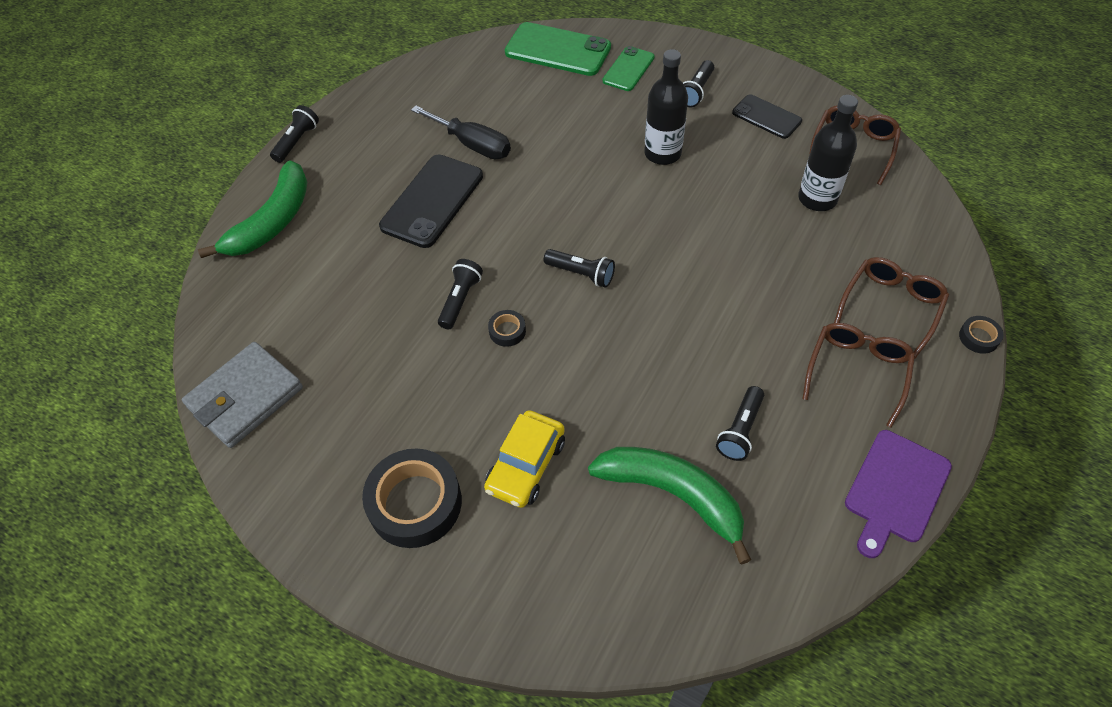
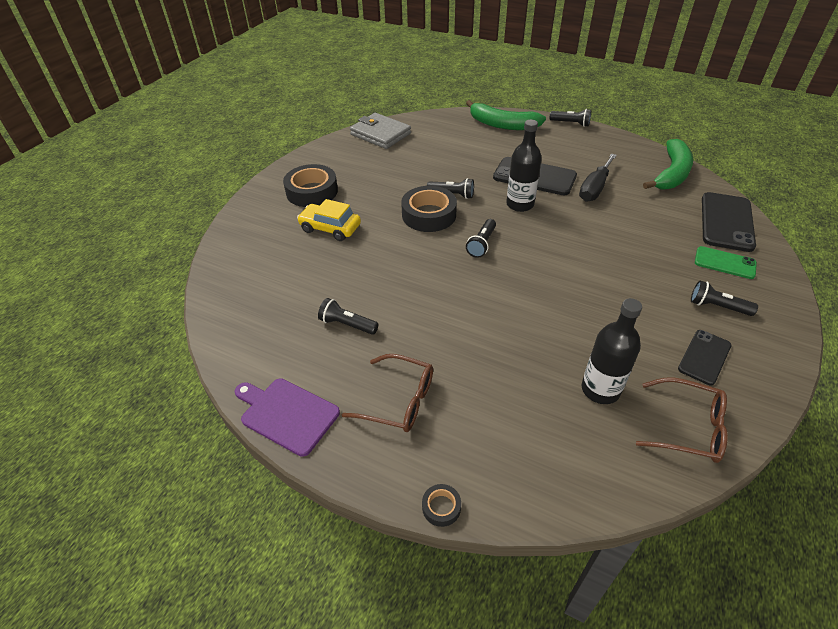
camera: 85 degrees right, 10 degrees down
(507, 331) = (429, 215): black tape -> black tape, size x2.24
(557, 50) = (726, 222): green phone -> black phone
(662, 153) = (623, 284): black bottle -> black bottle (520, 204)
(672, 494) = (302, 290): green banana -> green banana (671, 173)
(891, 306) = (473, 435): brown glasses -> none

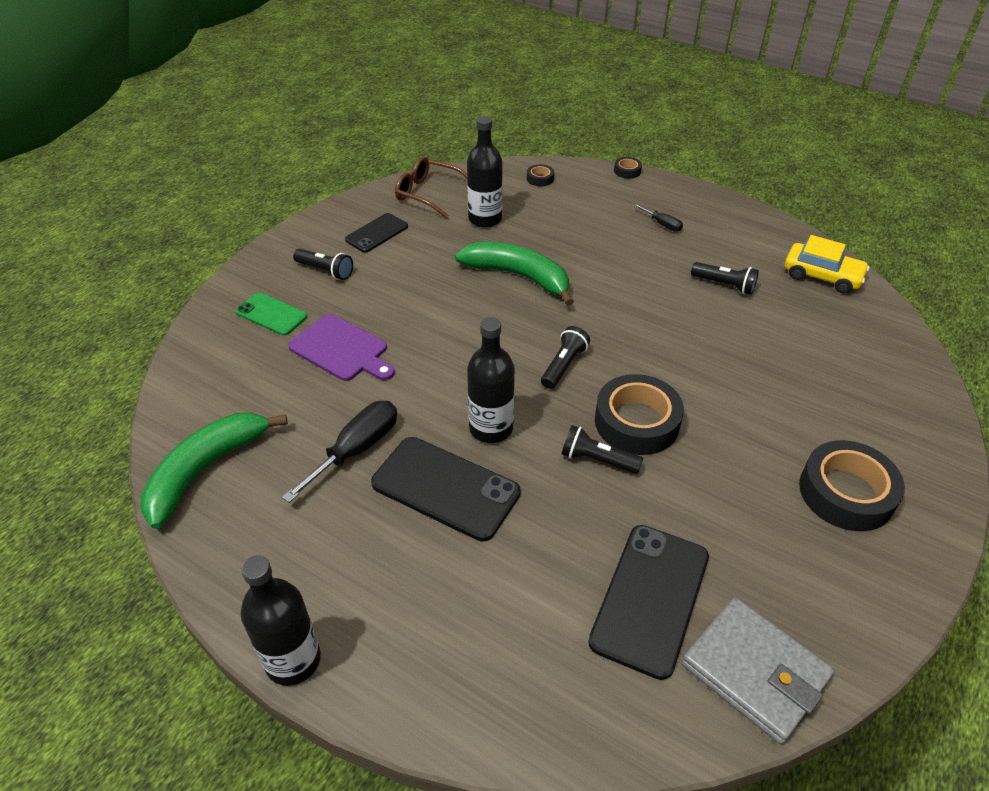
camera: 175 degrees left, 0 degrees up
(287, 414) = (758, 223): purple cutting board -> purple cutting board (341, 349)
(330, 228) = (786, 411): yellow car -> yellow car (822, 276)
(399, 400) = (662, 224): brown glasses -> black screwdriver
(502, 125) = (456, 675): green banana -> green banana (518, 276)
(559, 475) = (540, 178): none -> black tape
(571, 123) = (293, 660): black flashlight -> black bottle
(726, 222) = (211, 369): black phone -> black phone (650, 598)

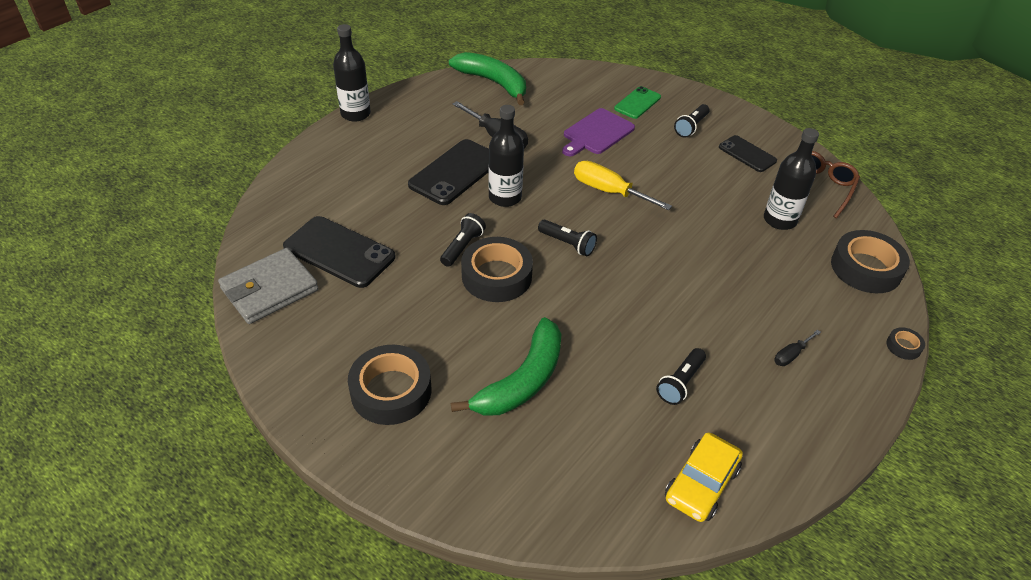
camera: 95 degrees right, 0 degrees up
(461, 335) = (608, 191): none -> yellow screwdriver
(518, 276) = (689, 232): green banana -> green banana (522, 380)
(540, 178) = (866, 268): black tape -> black tape, size x2.24

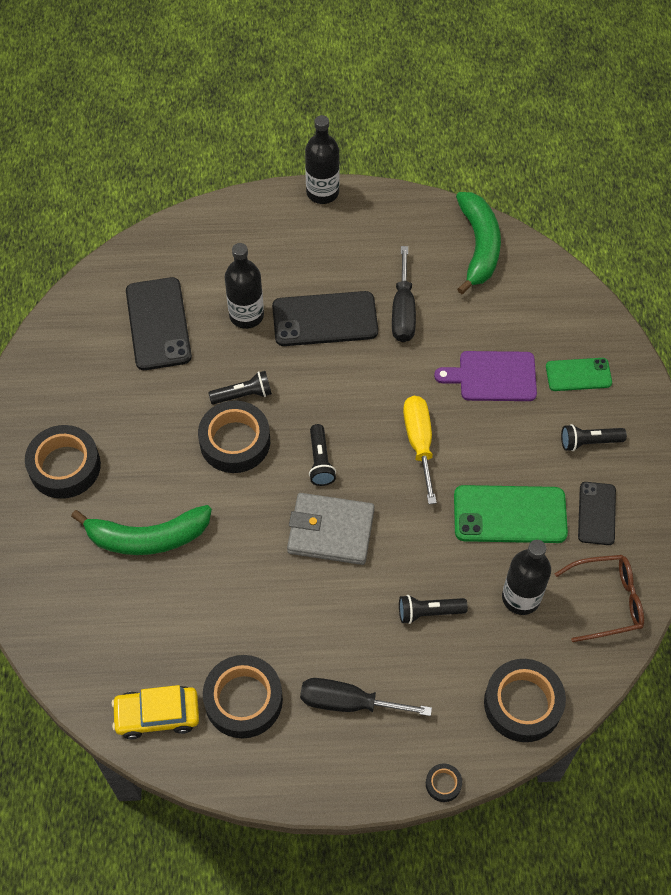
camera: 50 degrees right, 15 degrees up
(269, 289) = (82, 317): grey wallet -> grey wallet (330, 531)
(505, 197) = (331, 377): black bottle -> black bottle (246, 315)
(680, 383) = (242, 642): black flashlight -> black flashlight (428, 612)
(710, 187) = (510, 514): none -> green phone
(735, 416) = (243, 700): none -> black tape
(791, 355) = (348, 702): black screwdriver -> black screwdriver, size x1.91

